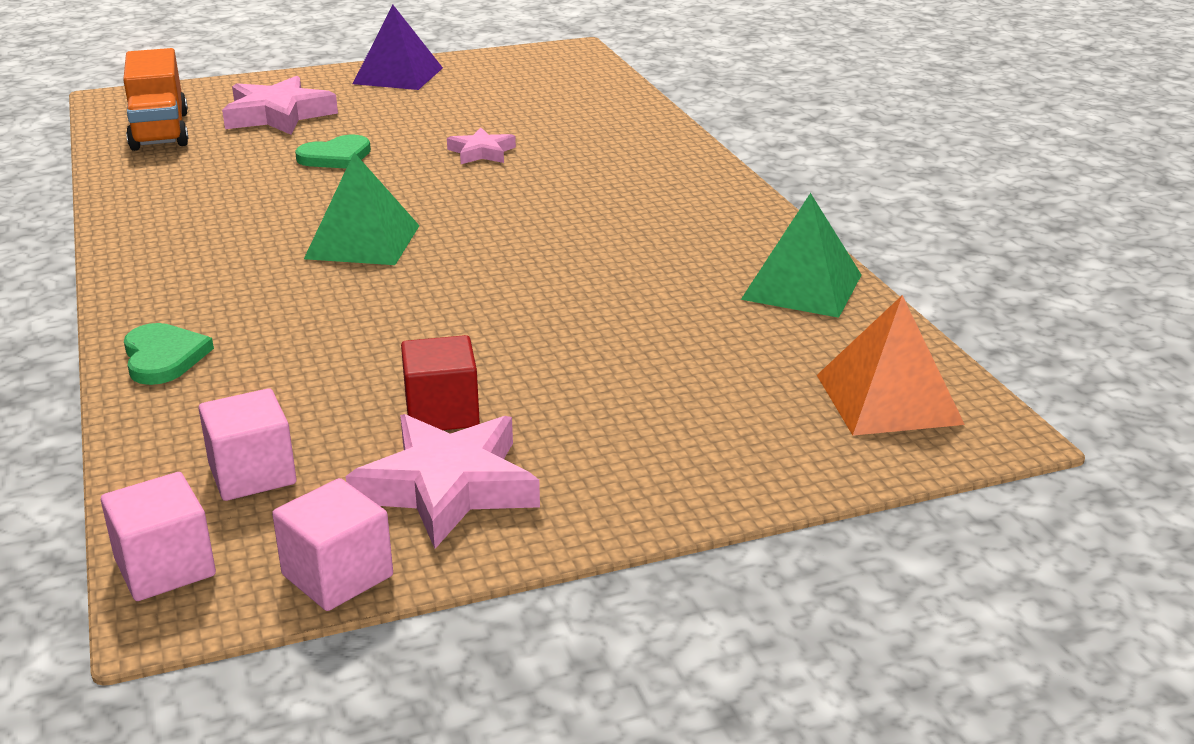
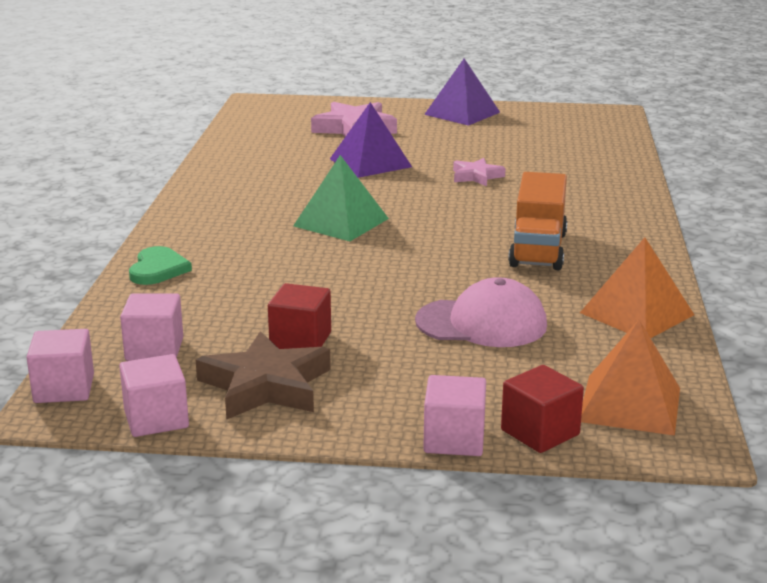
camera: 25 degrees right, 5 degrees down
(160, 131) = (268, 127): orange truck -> orange truck (538, 249)
(336, 156) = (370, 163): green heart -> purple pyramid
(448, 487) = (266, 385): pink star -> brown star
(643, 337) = (481, 323): none -> pink cap
(738, 497) = (454, 439): none -> pink cube
(801, 287) = (636, 313): green pyramid -> orange pyramid
(824, 460) = (540, 432): none -> red cube

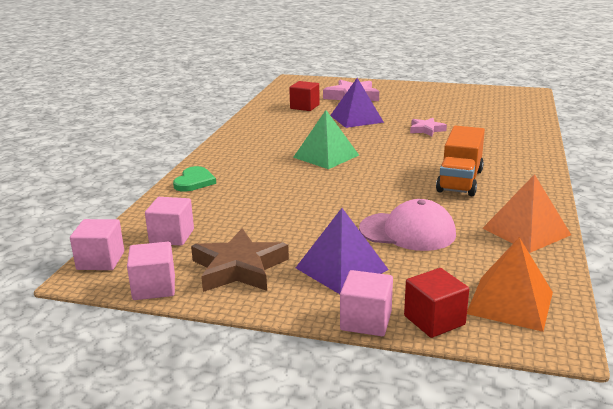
camera: 10 degrees right, 0 degrees up
(300, 340) = (274, 236): red cube -> red cube (304, 107)
(462, 113) = (425, 90): purple pyramid -> purple pyramid (341, 268)

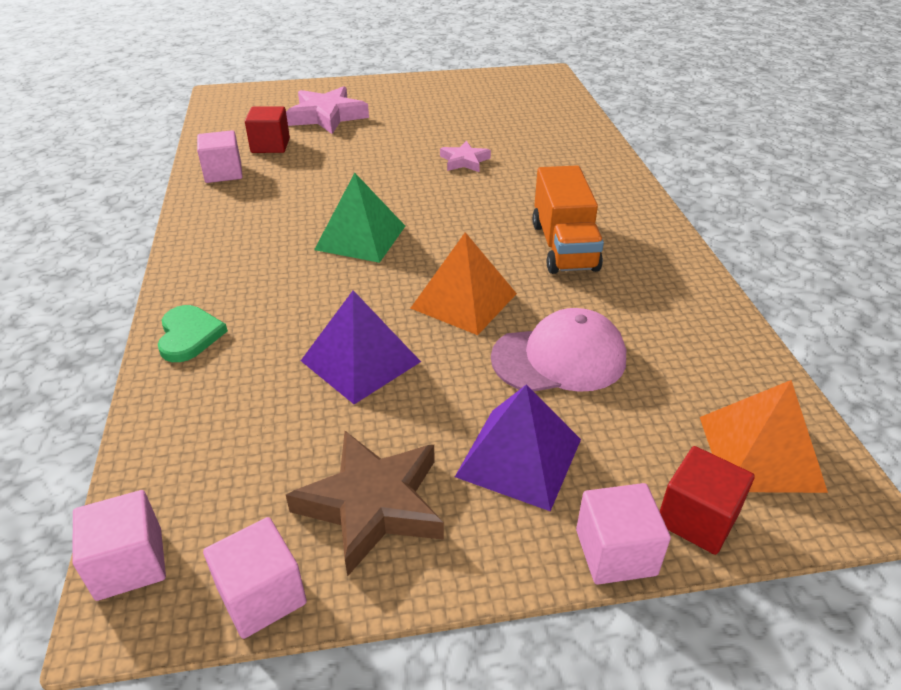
camera: 25 degrees left, 15 degrees up
(172, 236) = (223, 467): pink cube -> pink cube (223, 173)
(356, 118) = (358, 156): purple pyramid -> purple pyramid (360, 361)
(526, 231) = (696, 318): orange pyramid -> orange pyramid (463, 300)

